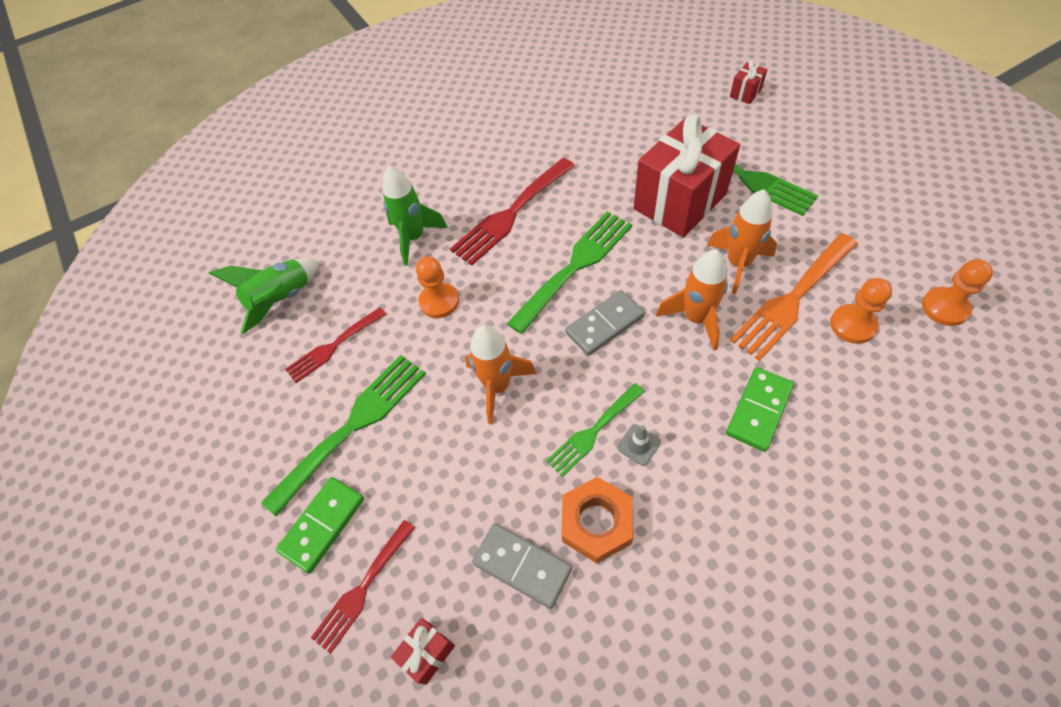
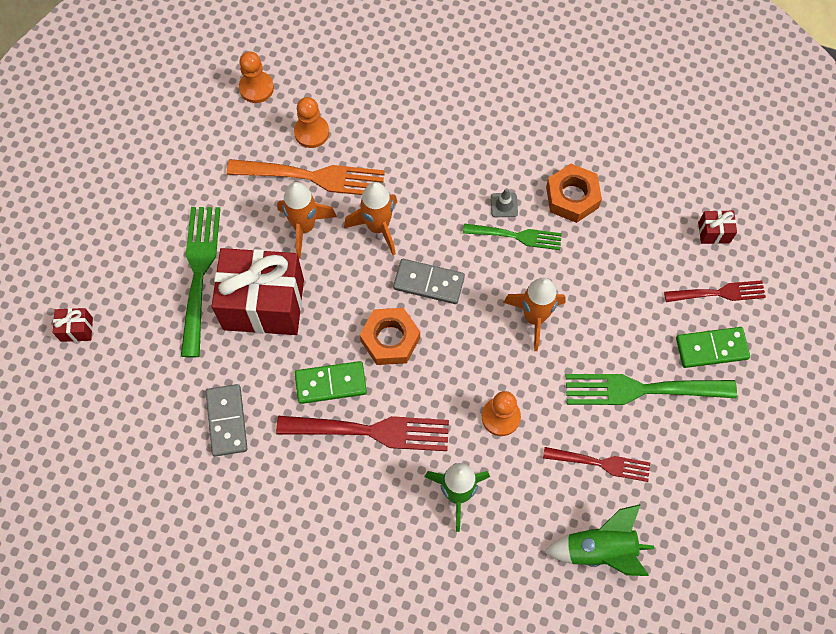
camera: 135 degrees left, 10 degrees up
(522, 566) = (630, 219): grey domino -> grey domino (227, 421)
(575, 266) = (390, 339): green fork -> orange nut
(758, 410) = (424, 153): green domino -> green domino (331, 383)

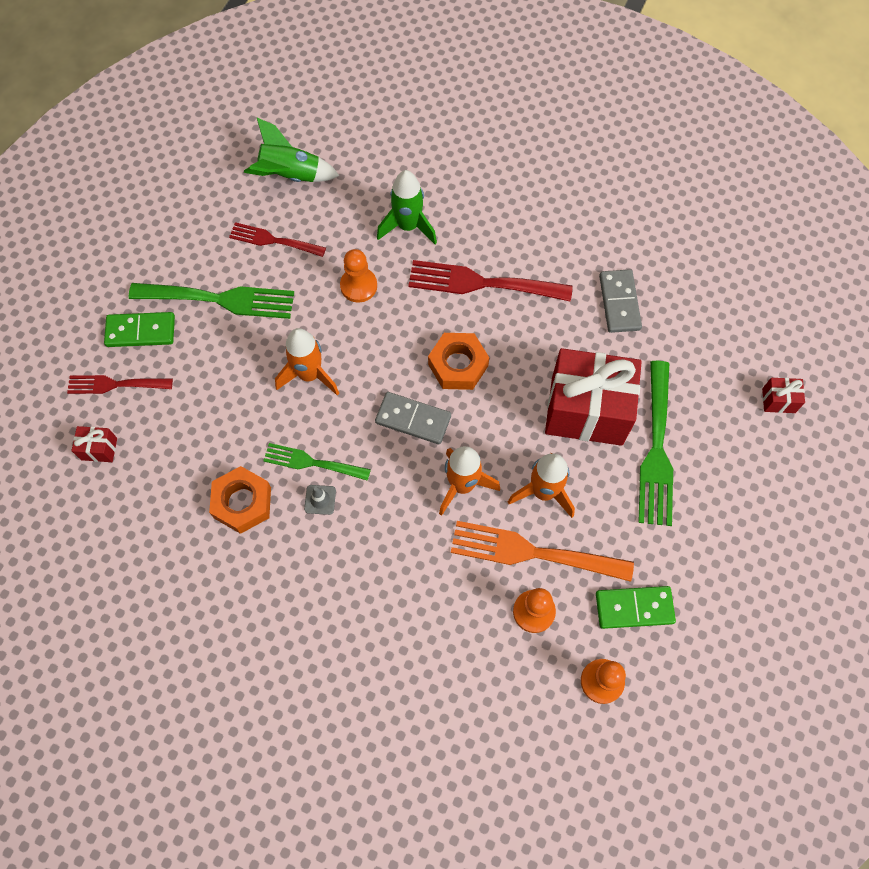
camera: 175 degrees left, 0 degrees up
(331, 383) = (519, 328): green domino -> green domino (634, 608)

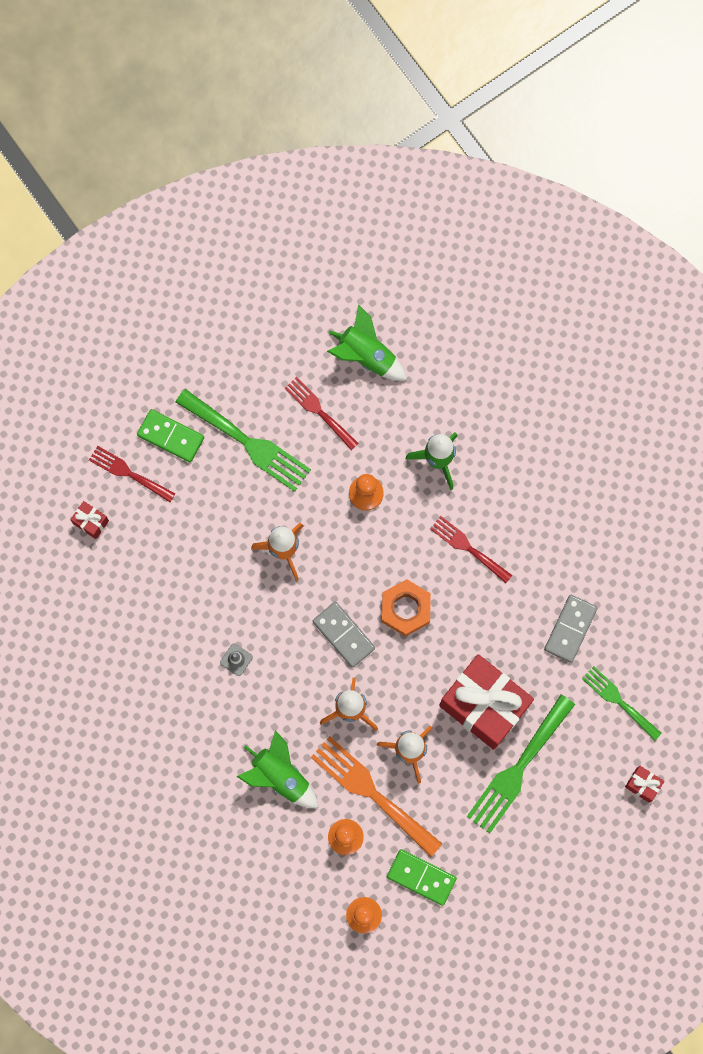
camera: 30 degrees right, 10 degrees up
(242, 502) = (177, 628): orange nut -> none
(312, 462) = (246, 626): green fork -> green fork (618, 701)
(431, 589) = (280, 776): none -> green rocket
(481, 283) = (468, 547): red fork -> red fork, size x0.61

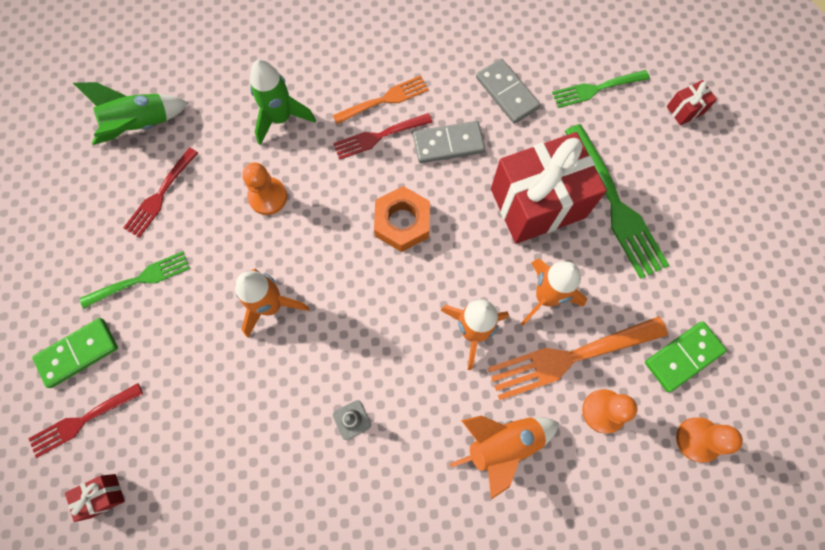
camera: 60 degrees left, 5 degrees down
(248, 442) = (141, 279): green fork -> green fork, size x0.61
(280, 776) = (502, 444): green rocket -> orange rocket
(319, 411) = (160, 195): red fork -> red fork turned 45 degrees counterclockwise
(343, 635) = (392, 295): grey domino -> grey domino (448, 144)
(504, 533) = (385, 99): none -> orange fork

